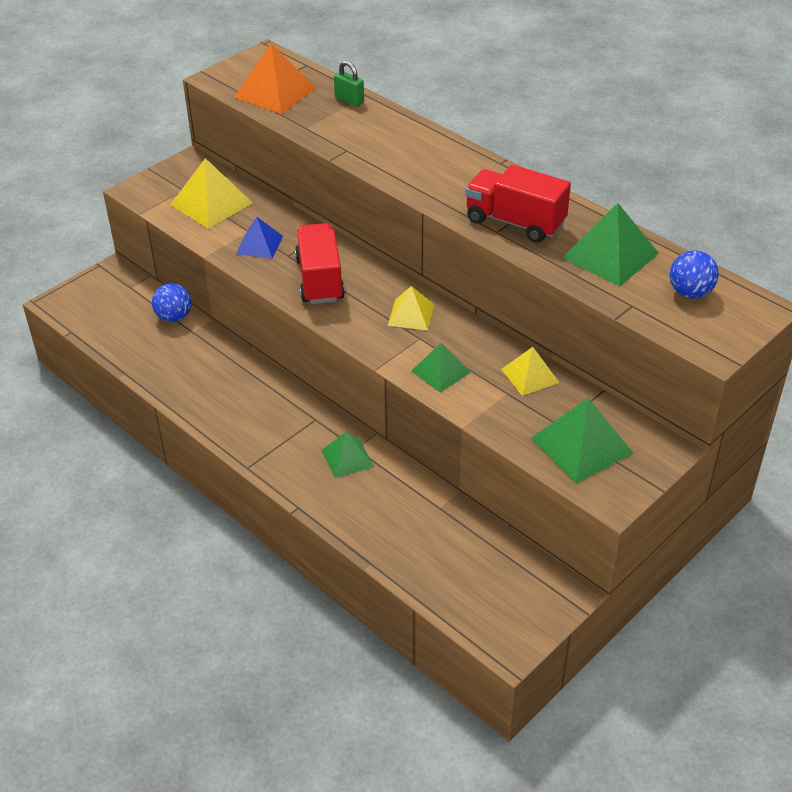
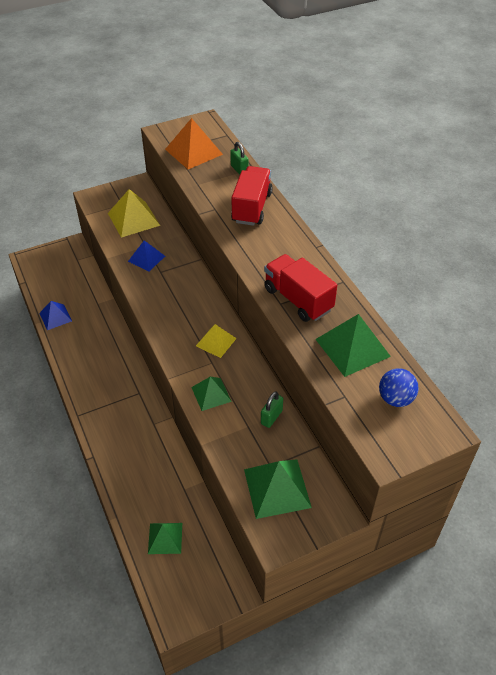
camera: 20 degrees right, 5 degrees up
(143, 362) = (55, 317): none -> blue pyramid
(174, 317) = (91, 289): blue ball -> none
(320, 279) = (170, 296): red truck -> red truck (252, 207)
(347, 458) = (143, 429): green pyramid -> green pyramid (165, 538)
(530, 375) = (271, 417): yellow pyramid -> green padlock

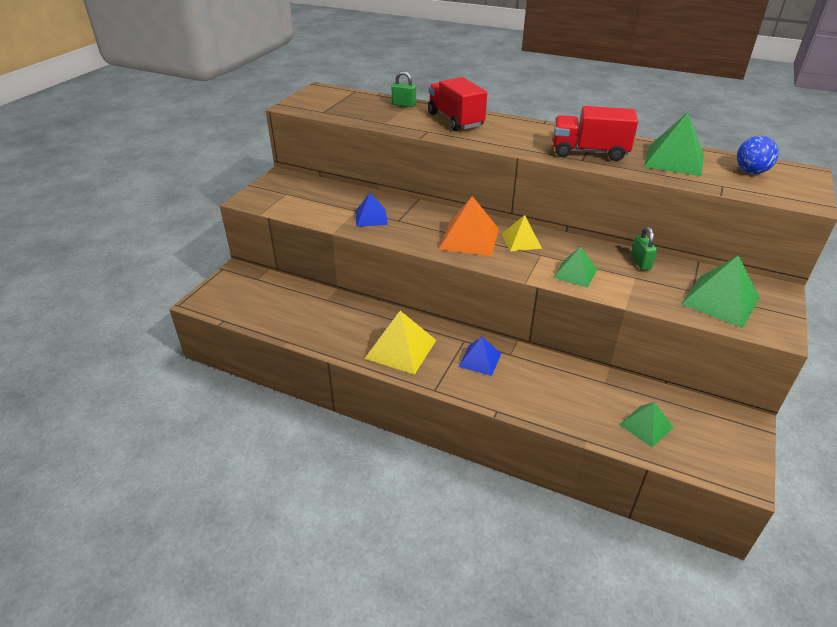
camera: 40 degrees left, 10 degrees down
(55, 317) = (298, 330): blue pyramid -> blue pyramid (480, 360)
(133, 219) = (314, 198): yellow pyramid -> yellow pyramid (401, 349)
(193, 151) = (344, 107): orange pyramid -> orange pyramid (469, 238)

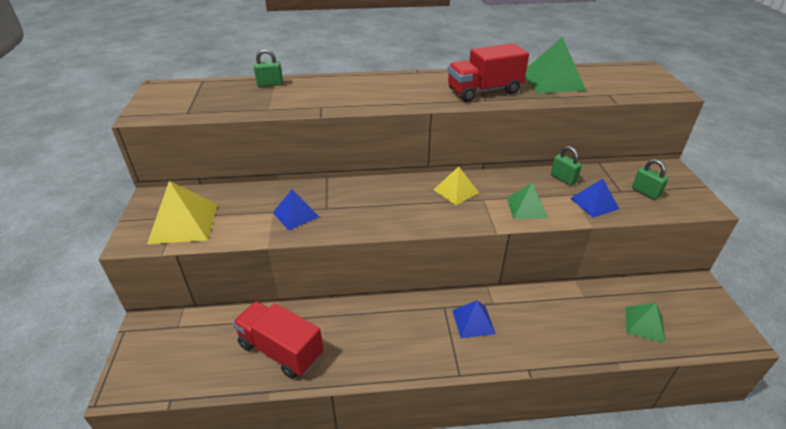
camera: 30 degrees left, 0 degrees up
(401, 349) = (394, 343): yellow pyramid -> yellow pyramid (184, 223)
(455, 120) = (337, 88): red truck -> red truck (281, 350)
(469, 238) = (410, 204): orange pyramid -> none
(650, 291) = (594, 203): none -> blue pyramid
(720, 300) = (645, 192): green pyramid -> green padlock
(751, 172) = (612, 77): blue ball -> none

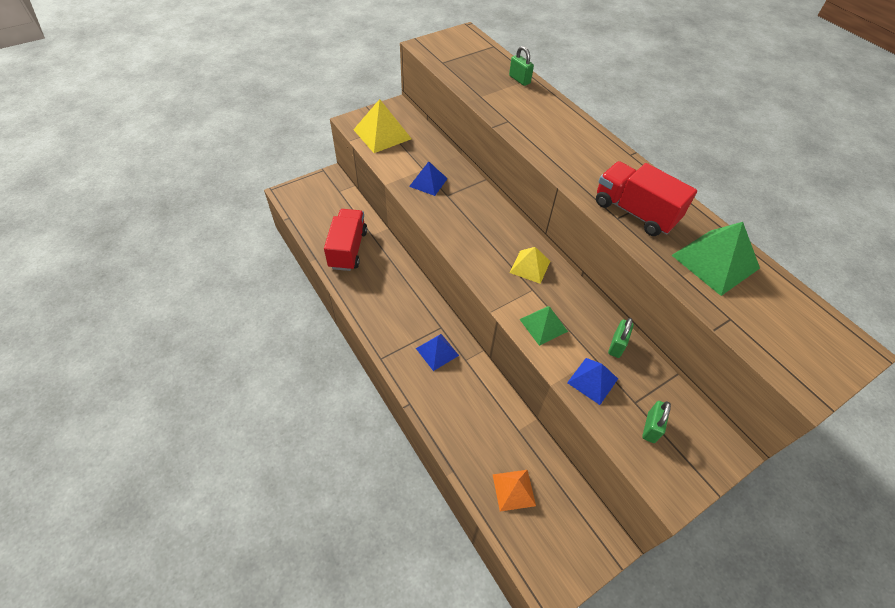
camera: 60 degrees right, 15 degrees up
(644, 324) = (513, 490): green pyramid -> orange pyramid

